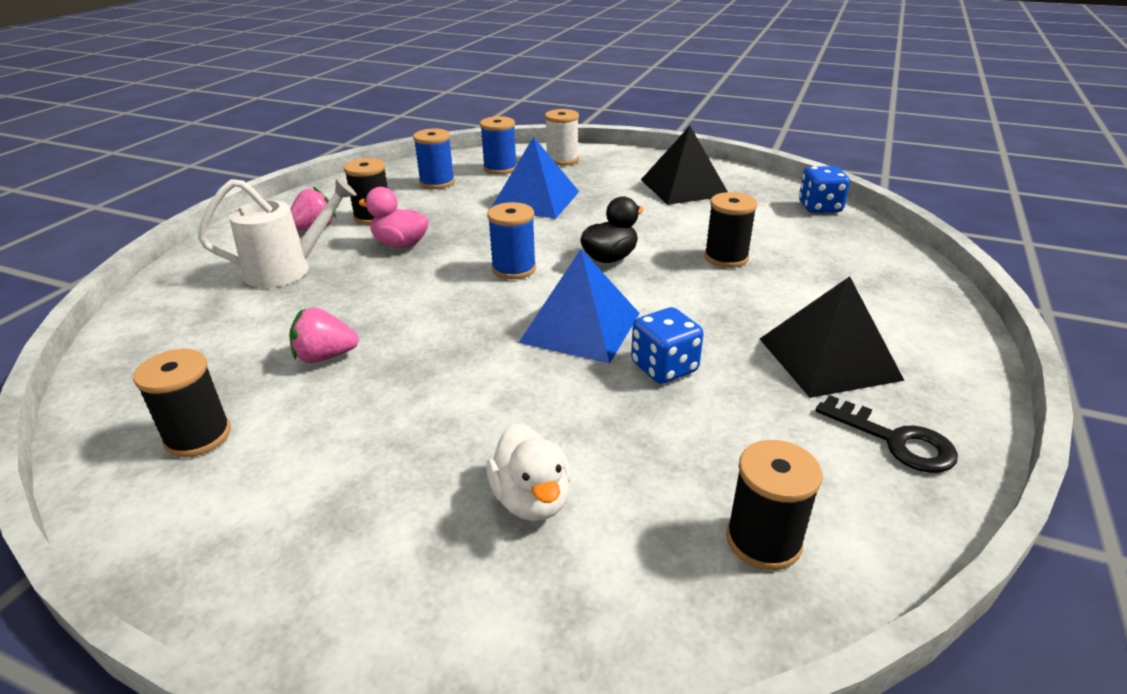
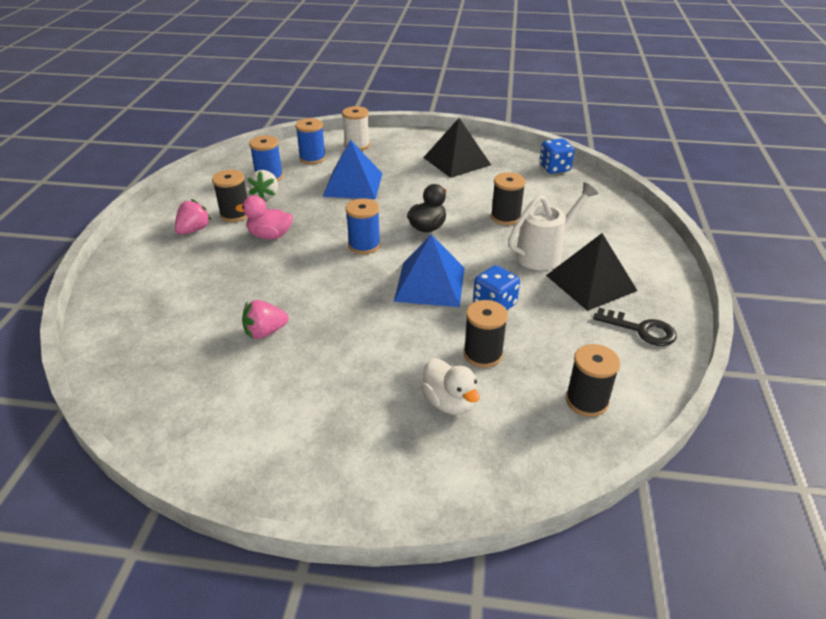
camera: 15 degrees left, 5 degrees up
(198, 436) = (211, 402): black spool -> black spool (483, 354)
(288, 270) = (195, 268): white watering can -> white watering can (544, 253)
(422, 201) = (266, 195): none -> white strawberry

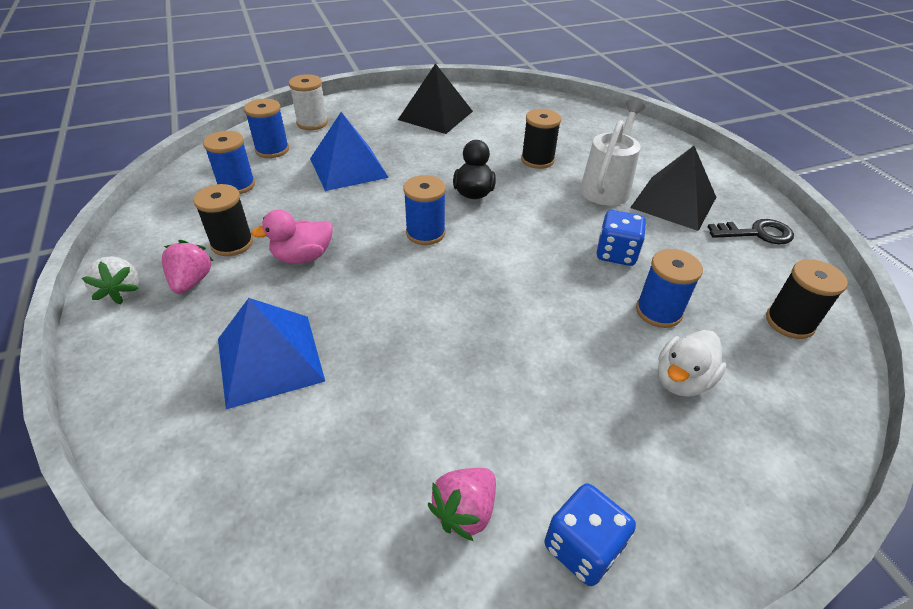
camera: 30 degrees left, 5 degrees up
(265, 332) = (409, 382): pink strawberry -> pink strawberry (465, 511)
(266, 195) = (253, 208): white strawberry -> white strawberry (121, 292)
(430, 284) = (535, 254): blue pyramid -> blue pyramid (270, 359)
(449, 402) = (681, 380): white duck -> white duck turned 105 degrees clockwise
(483, 354) = (658, 311): black spool -> blue spool
(554, 168) = (533, 100): blue dice -> blue dice (582, 547)

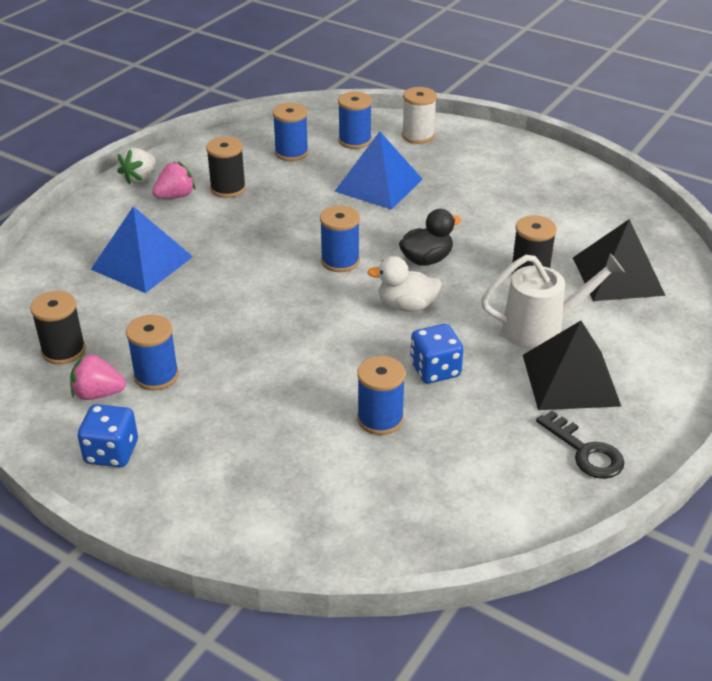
camera: 55 degrees right, 5 degrees down
(302, 257) = (248, 223): pink duck -> none
(435, 115) = (525, 185): black pyramid -> black pyramid (617, 276)
(477, 439) = (156, 376): none -> blue spool
(681, 380) = (307, 456): white duck -> white duck (406, 306)
(789, 322) = (454, 504): black spool -> black spool (63, 351)

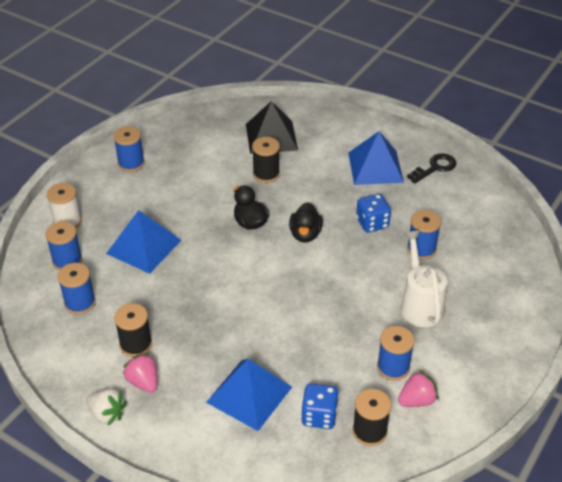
camera: 90 degrees left, 5 degrees up
(98, 394) = (417, 400): pink strawberry -> pink strawberry turned 120 degrees counterclockwise
(111, 452) = (474, 383): blue dice -> blue dice (319, 416)
(340, 261) = (251, 269): blue spool -> blue spool (131, 163)
(406, 306) = (305, 234): white duck -> black duck
(542, 329) = (328, 174): white watering can -> white watering can (420, 304)
(570, 379) = (375, 167): black pyramid -> blue pyramid

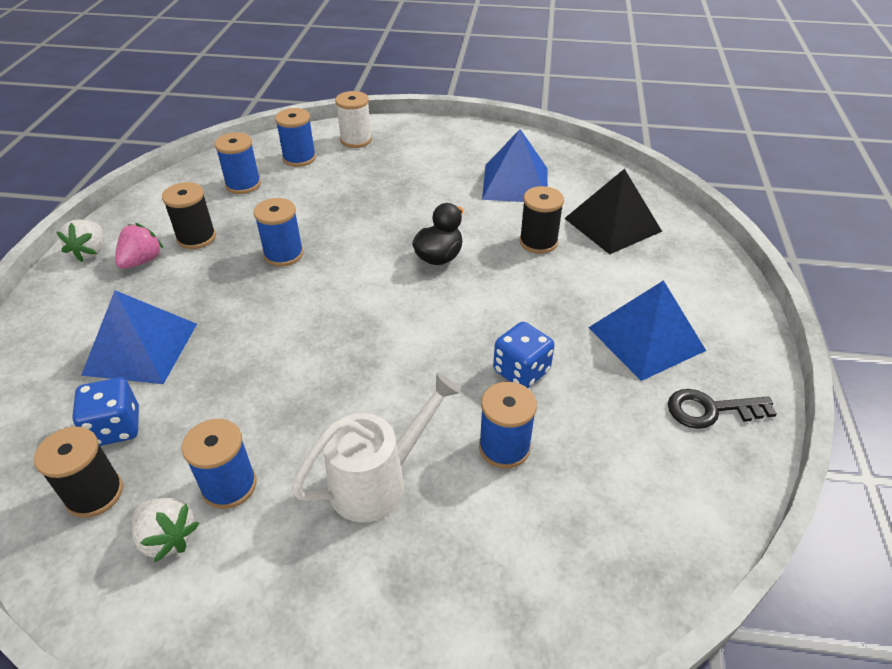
camera: 65 degrees right, 0 degrees up
(131, 163) = (472, 146): blue spool -> blue spool (284, 254)
(144, 246) = (348, 195): blue pyramid -> blue pyramid (515, 183)
(305, 234) = (450, 310): black duck -> none
(417, 400) = (168, 538): pink strawberry -> white strawberry
(435, 168) = (711, 410): black key -> black key turned 150 degrees clockwise

